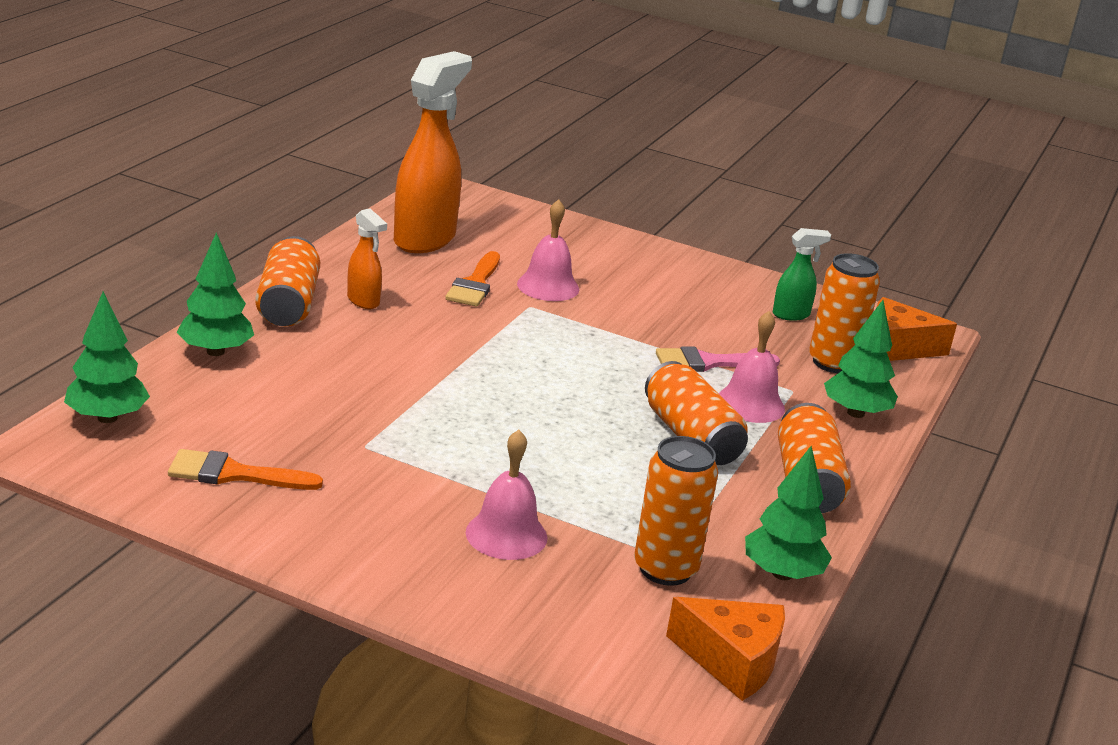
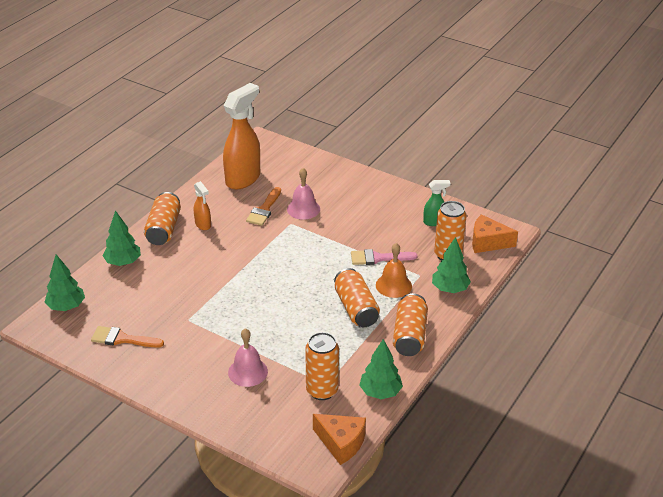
camera: 10 degrees right, 10 degrees up
(750, 404) = (393, 285): pink bell -> orange bell

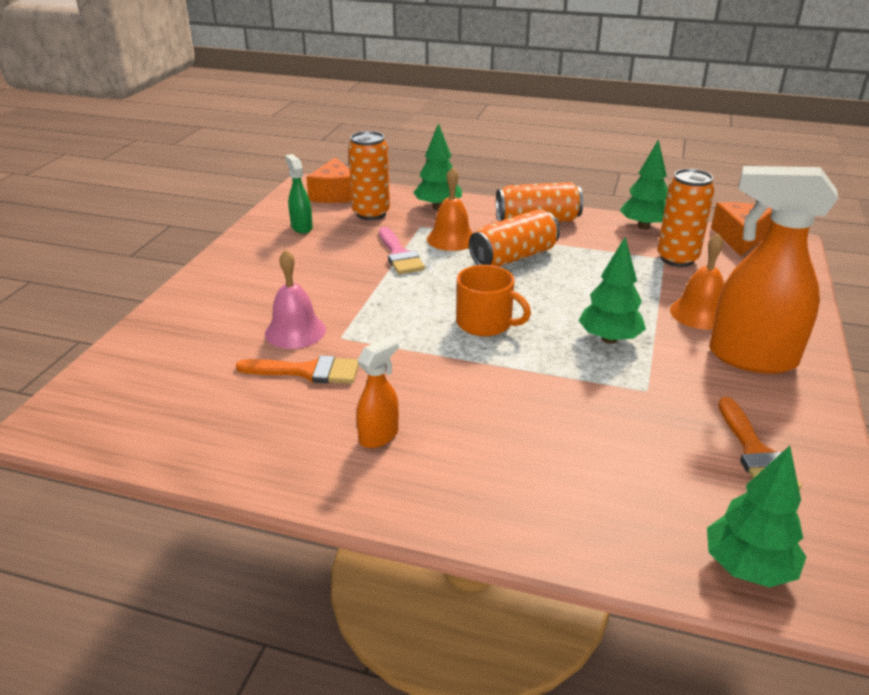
camera: 105 degrees left, 5 degrees down
(123, 262) = (554, 521): green tree -> green tree (609, 339)
(164, 229) = (413, 490): orange can -> none
(243, 179) = (204, 417): orange spray bottle -> orange spray bottle (750, 358)
(248, 372) = (700, 313): pink bell -> orange bell
(280, 277) = (485, 323): none -> orange mug

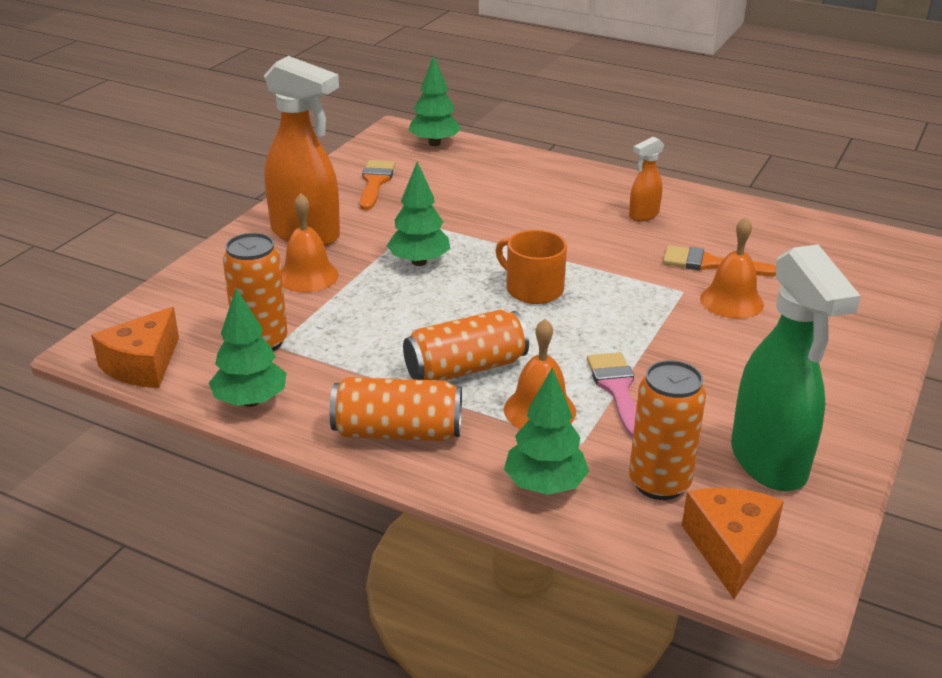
camera: 170 degrees left, 0 degrees up
(295, 331) = (731, 301): pink bell -> orange bell
(301, 227) = (769, 463): green spray bottle -> green spray bottle, size x2.09

